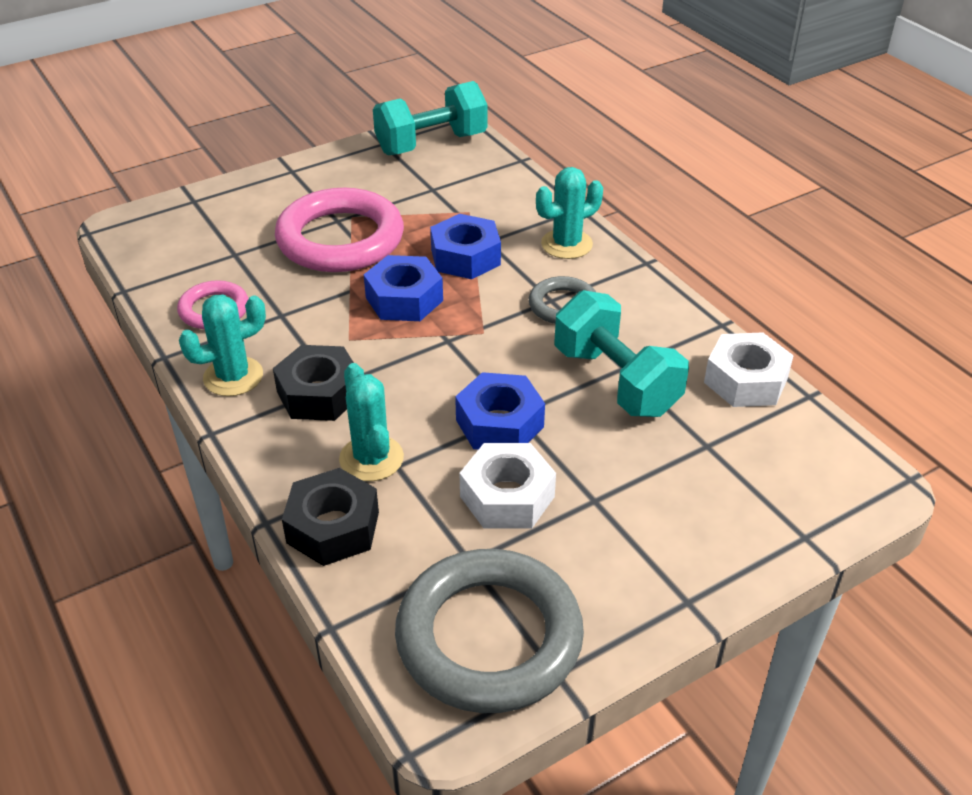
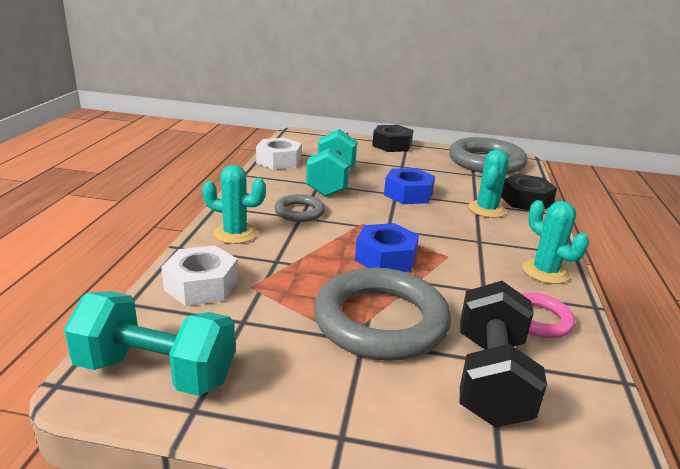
camera: 140 degrees left, 15 degrees down
(226, 241) = (490, 378): none -> black dumbbell
(233, 377) = (545, 272): turquoise cactus -> turquoise cactus turned 45 degrees clockwise
(319, 393) = (493, 241): black nut -> black nut (392, 145)
(340, 239) = (380, 321): pink ring -> grey ring
(465, 257) = (308, 259): blue nut -> none
(507, 496) = (436, 179): white nut -> white nut (201, 285)

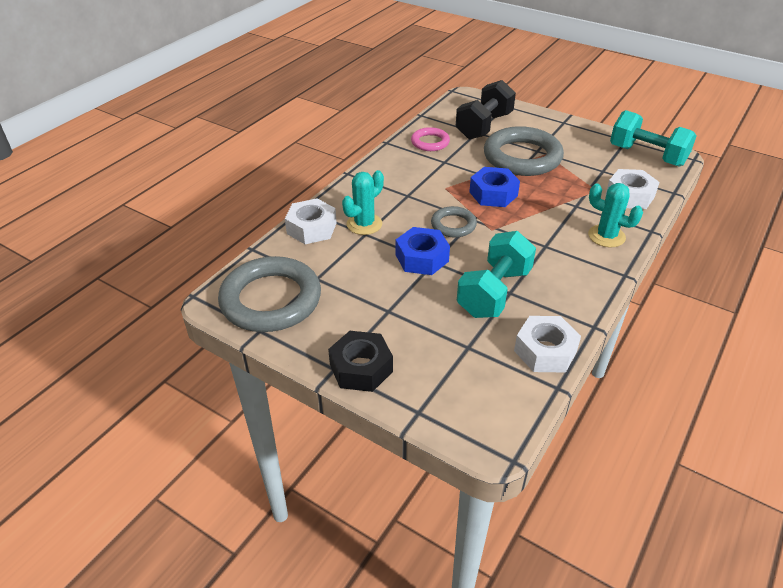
camera: 155 degrees left, 15 degrees up
(299, 212) = (544, 252): grey ring -> grey ring (453, 225)
(526, 200) = (311, 228): black nut -> white nut
(545, 272) = (388, 165): turquoise cactus -> none

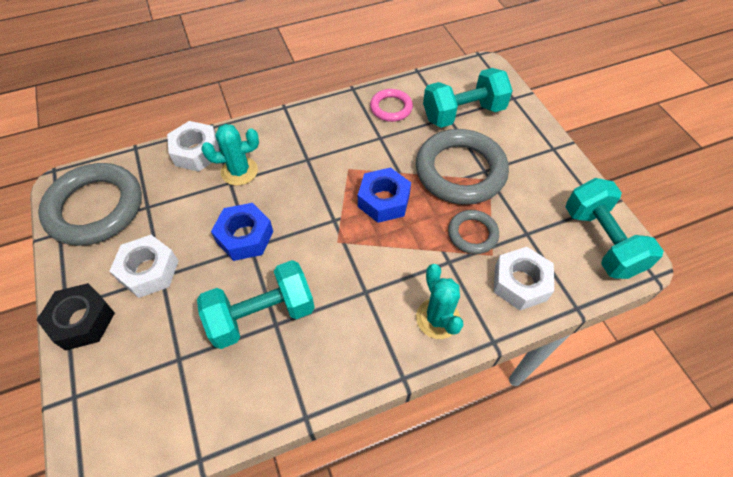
camera: 35 degrees right, 15 degrees up
(453, 225) = (309, 216): grey ring -> grey ring (472, 234)
(484, 126) = (463, 113): black dumbbell -> turquoise dumbbell
(545, 351) = (233, 412): white nut -> white nut (149, 271)

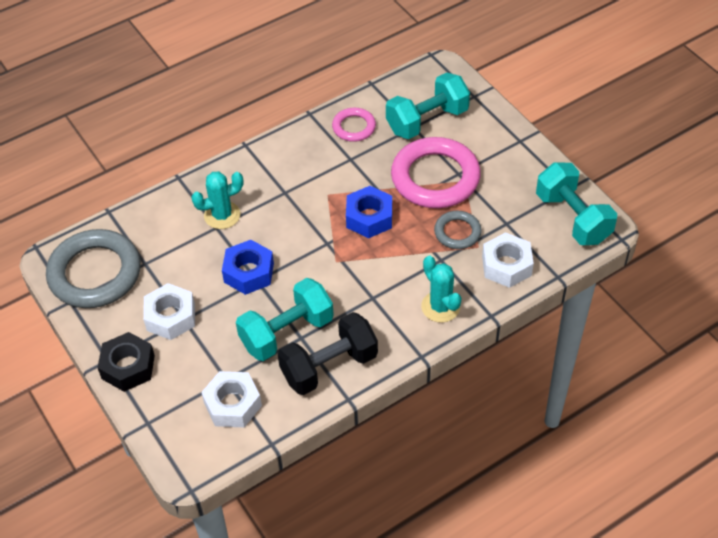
camera: 10 degrees left, 5 degrees down
(196, 152) = (172, 204): white nut -> white nut (232, 404)
(295, 368) = (329, 366): none -> black dumbbell
(460, 171) = (435, 177): grey ring -> pink ring

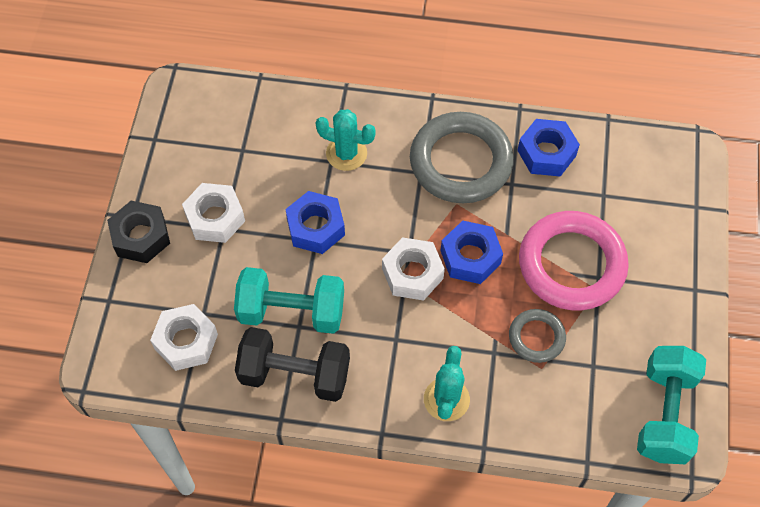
camera: 40 degrees right, 10 degrees up
(95, 273) = (196, 128): grey ring -> grey ring (460, 162)
(354, 127) = (546, 153): pink ring -> blue nut
(427, 120) = (623, 198): turquoise dumbbell -> none
(506, 265) = (549, 409): white nut -> white nut (412, 273)

